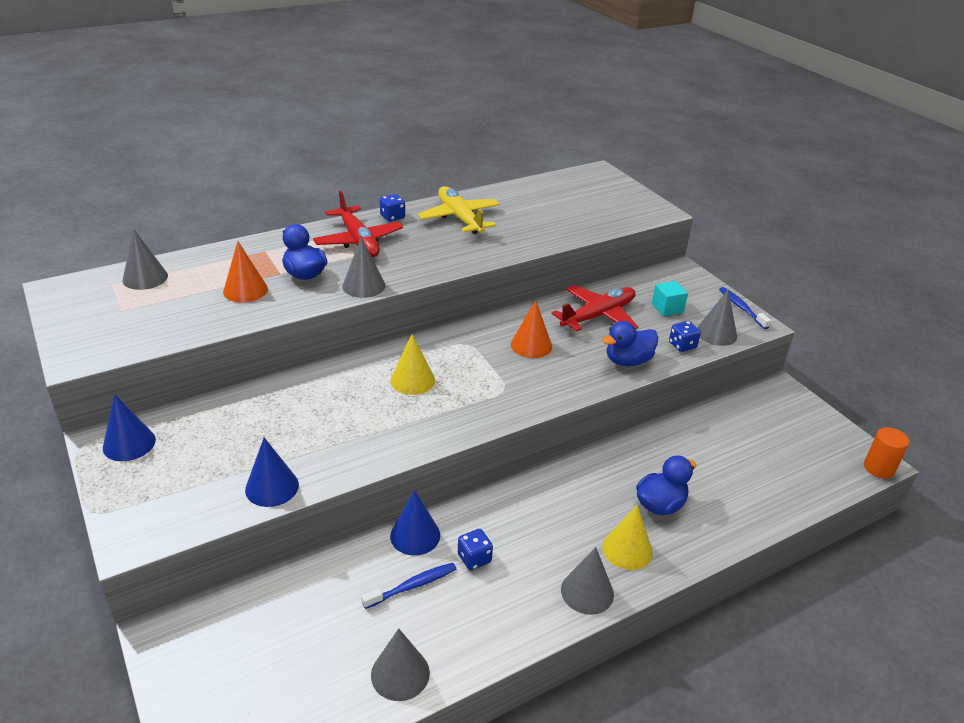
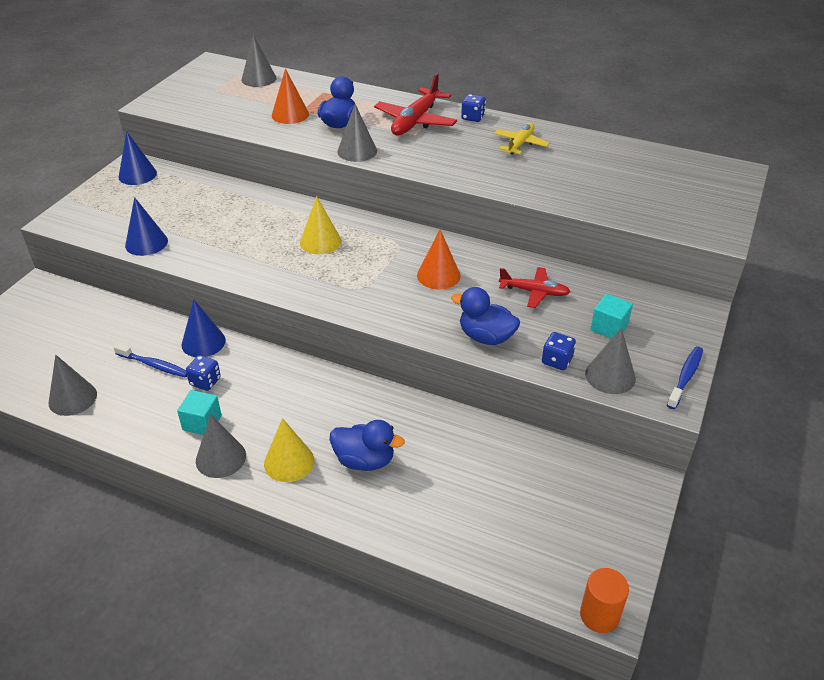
camera: 55 degrees right, 5 degrees up
(460, 218) = (520, 144): yellow plane -> yellow plane, size x0.63
(529, 585) = (202, 423): none -> turquoise cube
(598, 316) = (534, 292): red plane -> red plane, size x0.63

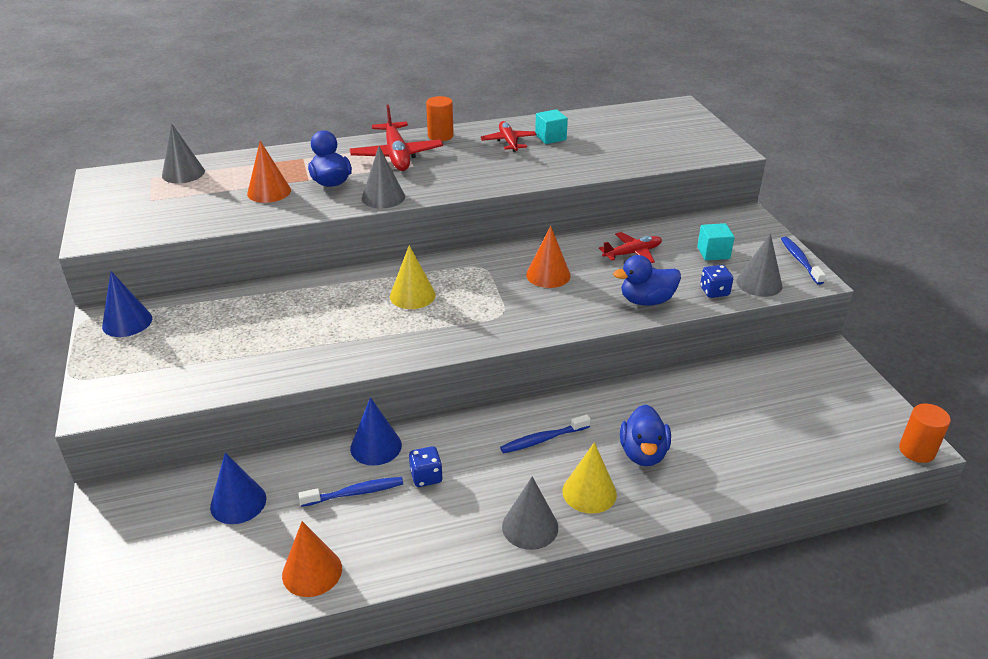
camera: 40 degrees left, 5 degrees down
(72, 398) = (312, 571): grey cone -> orange cone
(146, 243) = (238, 377): blue cone -> blue cone (238, 502)
(202, 423) = (472, 510): turquoise cube -> turquoise cube (550, 137)
(310, 404) = (542, 439): none -> blue toothbrush
(364, 460) = (643, 453): blue duck -> blue duck turned 120 degrees clockwise
(473, 117) = (440, 136): blue dice -> orange cylinder
(520, 144) = (508, 142): yellow plane -> red plane

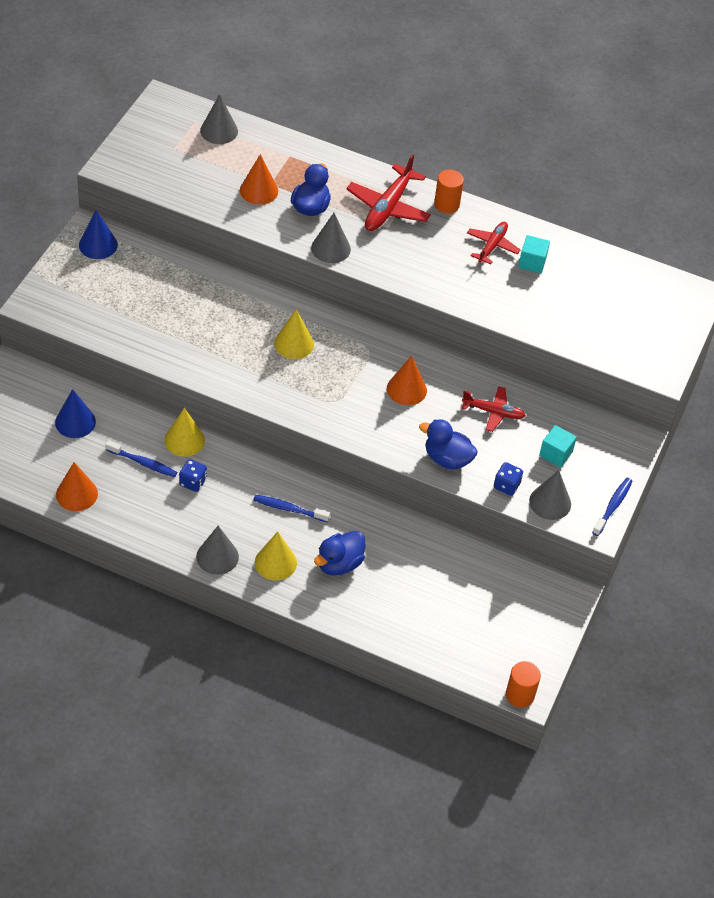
camera: 35 degrees right, 15 degrees up
(376, 446) = (184, 440): blue cone -> yellow cone

